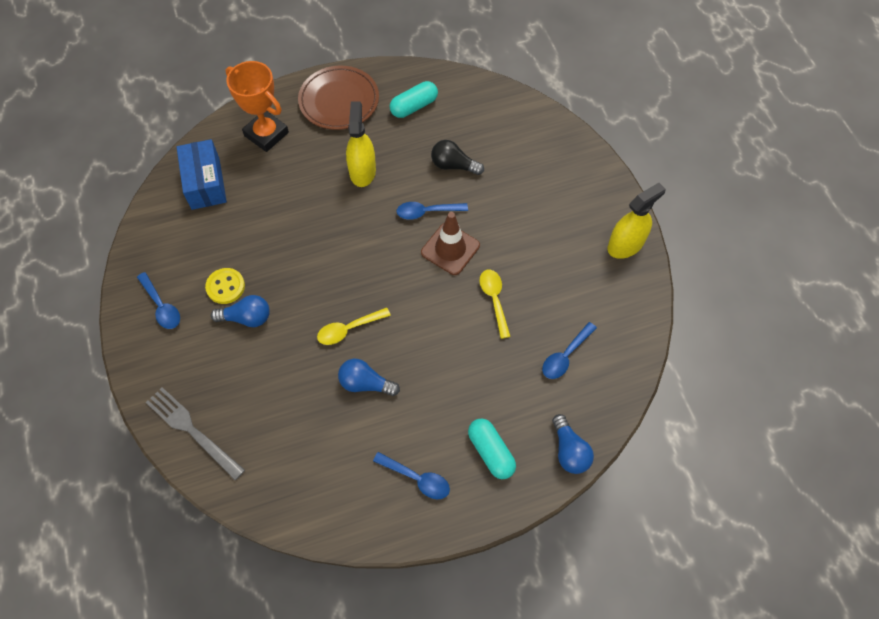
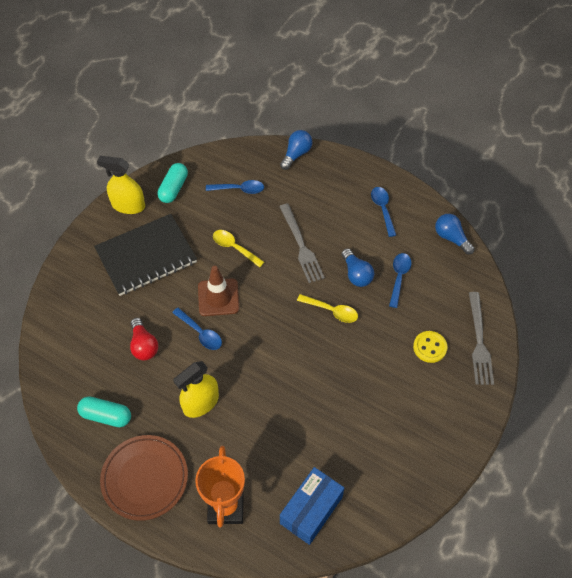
camera: 130 degrees left, 5 degrees down
(161, 306) = (430, 440): blue spoon -> blue spoon (399, 277)
(225, 287) = (376, 412): yellow button -> yellow button (430, 347)
(246, 318) = (383, 377): blue light bulb -> blue light bulb (451, 238)
(443, 360) = (301, 246): none -> grey fork
(453, 165) = (144, 345): black light bulb -> red light bulb
(490, 452) = (333, 187): turquoise capsule -> turquoise capsule (173, 188)
(494, 300) = (234, 247): yellow spoon -> yellow spoon turned 90 degrees clockwise
(548, 222) = (146, 256): none -> black notebook

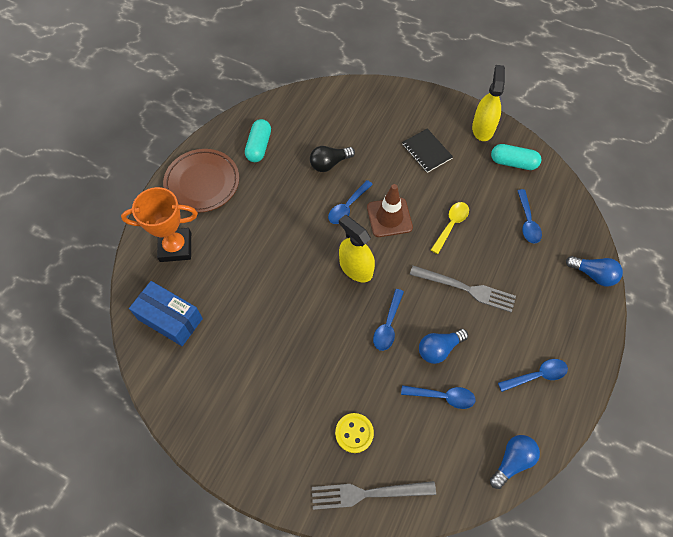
camera: 85 degrees right, 5 degrees up
(144, 345) = (329, 163): red light bulb -> black light bulb
(146, 256) = (426, 151): black notebook -> black notebook, size x0.51
(201, 403) = (274, 216): yellow spray bottle -> yellow spray bottle (356, 268)
(301, 246) = (466, 289): grey fork -> grey fork turned 135 degrees counterclockwise
(332, 311) = (388, 325): yellow spoon -> blue spoon

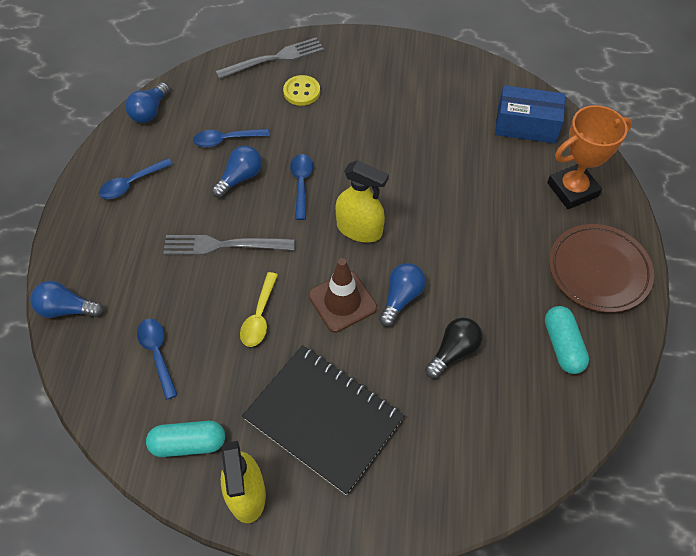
camera: 160 degrees right, 5 degrees down
(347, 207) = (401, 298): blue spoon -> blue light bulb
(426, 151) = (323, 419): black notebook -> black notebook, size x1.95

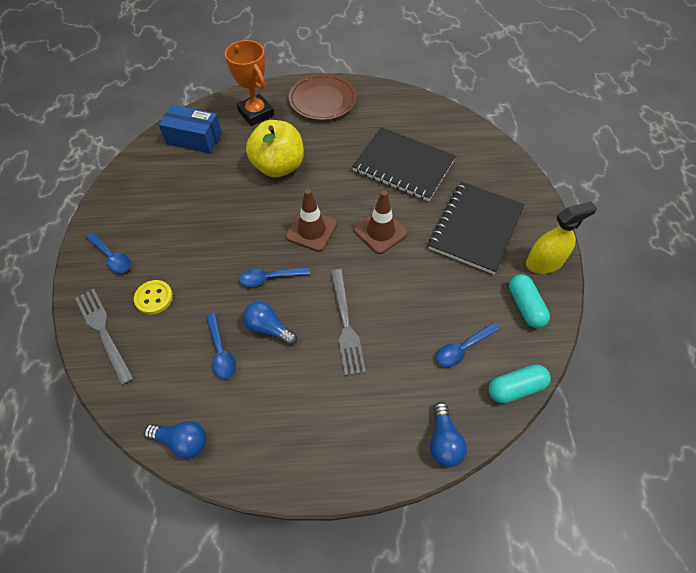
camera: 100 degrees left, 0 degrees up
(131, 184) = (287, 429): blue spoon -> blue spoon (112, 257)
(259, 316) = (408, 283): yellow spoon -> none
(359, 229) = (311, 230): yellow spray bottle -> brown traffic cone
(401, 298) = (369, 197): blue light bulb -> none
(453, 352) = (403, 166): black light bulb -> black notebook
(469, 206) = (278, 166): none -> yellow apple
(526, 125) = (194, 139): blue box -> blue box turned 75 degrees counterclockwise
(562, 345) = (383, 115): turquoise capsule -> turquoise capsule (515, 388)

